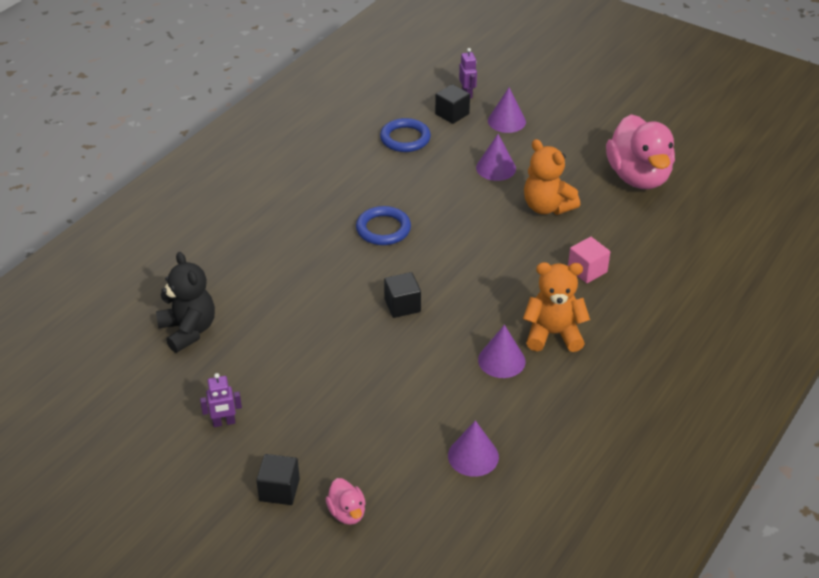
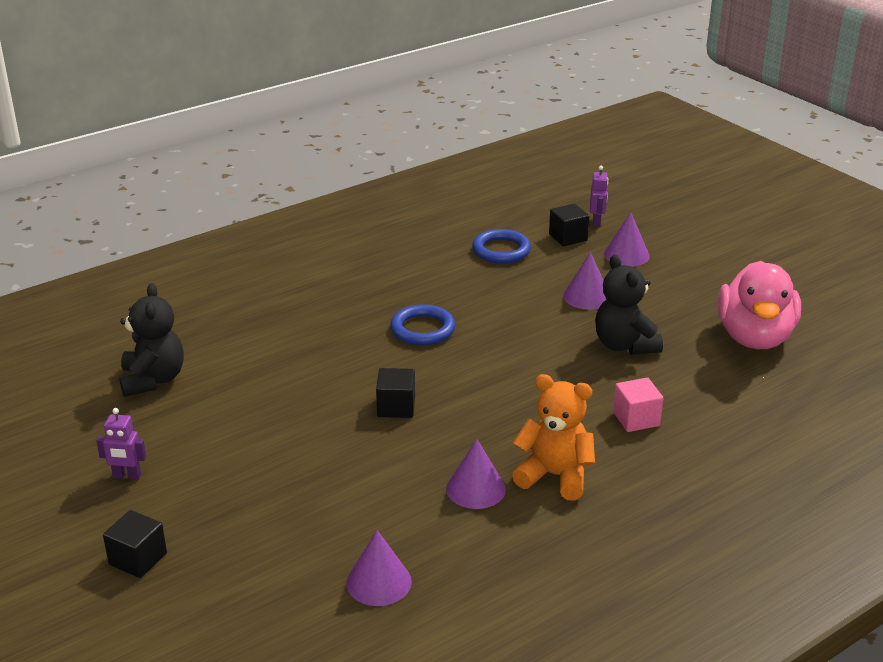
camera: 20 degrees right, 10 degrees down
(347, 513) = (195, 603): pink duck -> none
(547, 207) = (624, 345): orange teddy bear -> black teddy bear

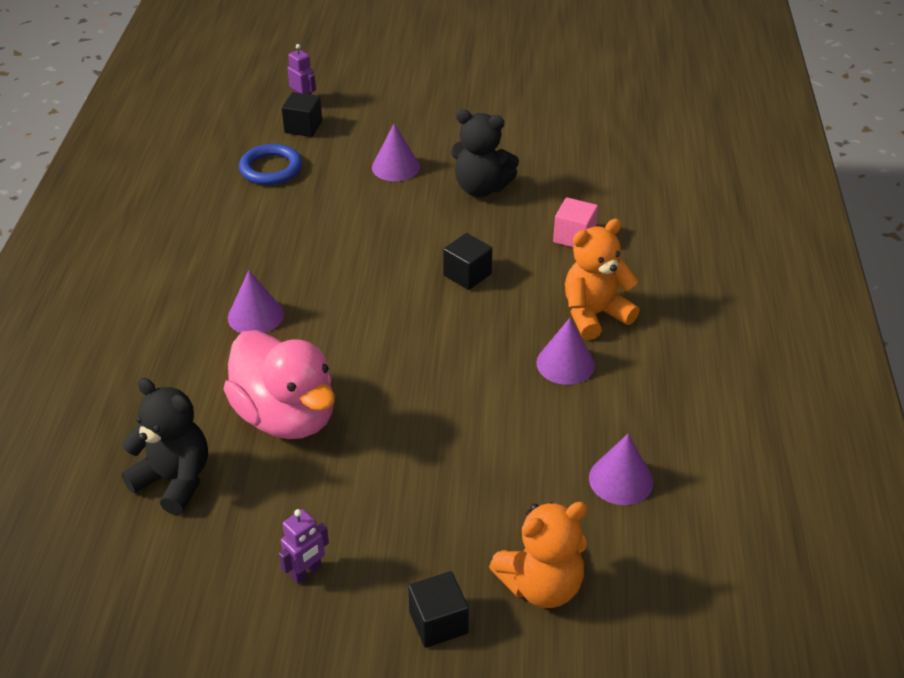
camera: 50 degrees left, 10 degrees up
(221, 593) = (541, 585): none -> orange teddy bear
(396, 407) = (411, 348): black cube -> black cube (467, 274)
(422, 329) = (323, 273): blue ring -> none
(626, 255) = (368, 116): purple cone -> purple cone (255, 315)
(754, 337) = (547, 128): pink duck -> pink duck (286, 416)

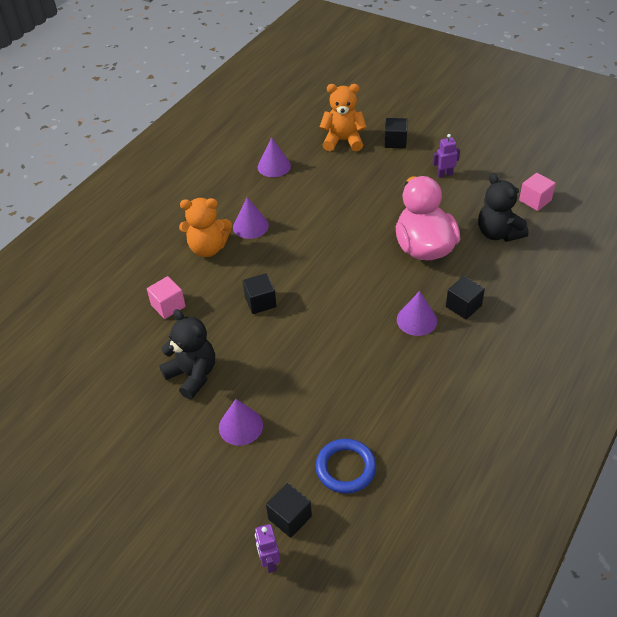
camera: 150 degrees left, 5 degrees up
(120, 571) = (535, 200): none -> pink cube
(198, 351) = (463, 306): none -> black cube

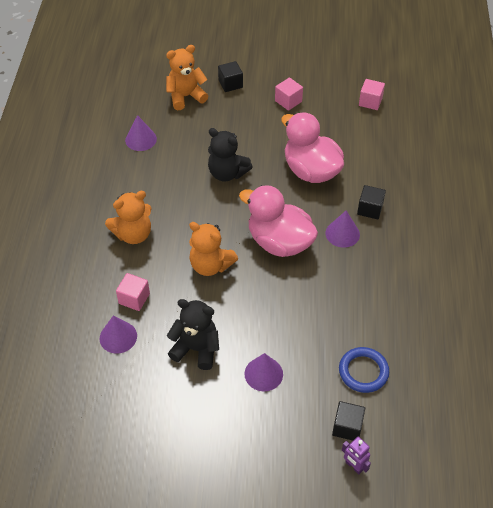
camera: 30 degrees left, 5 degrees up
(250, 226) = (157, 201): purple cone -> purple cone (118, 337)
(260, 302) = (210, 265): black cube -> orange teddy bear
(344, 305) = (279, 242): none -> pink duck
(444, 174) = (288, 101): purple robot -> pink cube
(498, 233) = (359, 139): black teddy bear -> black teddy bear (227, 173)

